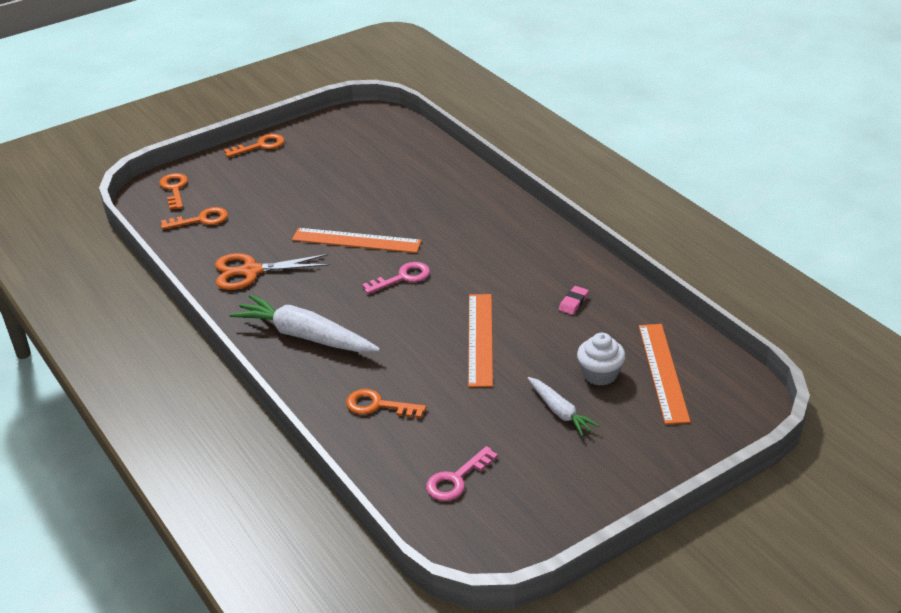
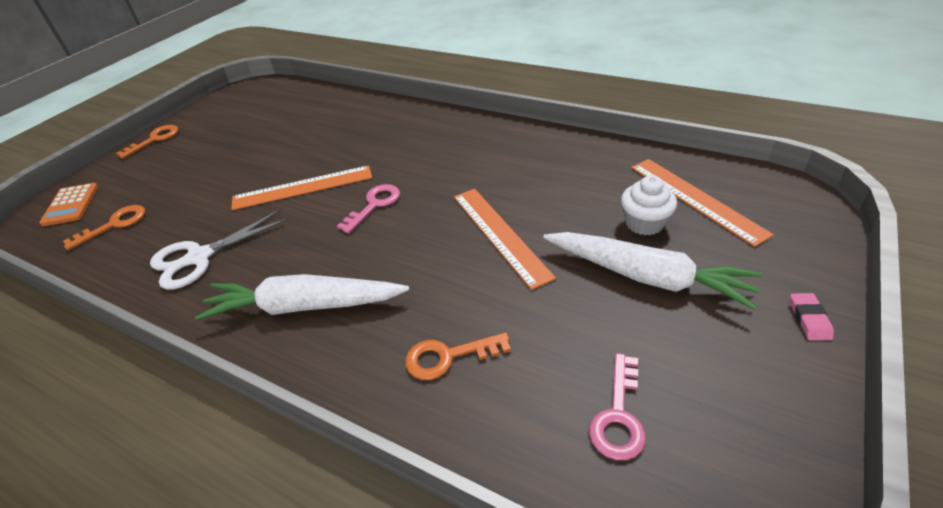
camera: 25 degrees left, 5 degrees up
(174, 189) = (71, 205): orange key -> orange calculator
(251, 271) = (199, 257): orange scissors -> white scissors
(560, 411) = (647, 277): white carrot -> white carrot, size x1.80
(573, 303) = (555, 169): pink eraser -> pink eraser (809, 319)

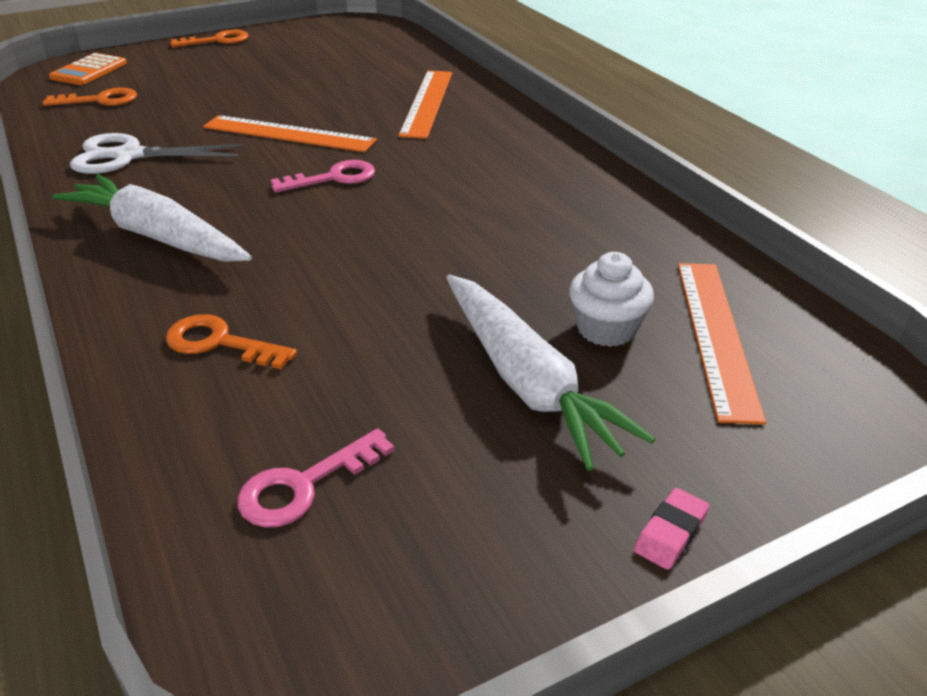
camera: 30 degrees right, 5 degrees down
(499, 234) = (421, 262): orange ruler -> orange ruler (427, 103)

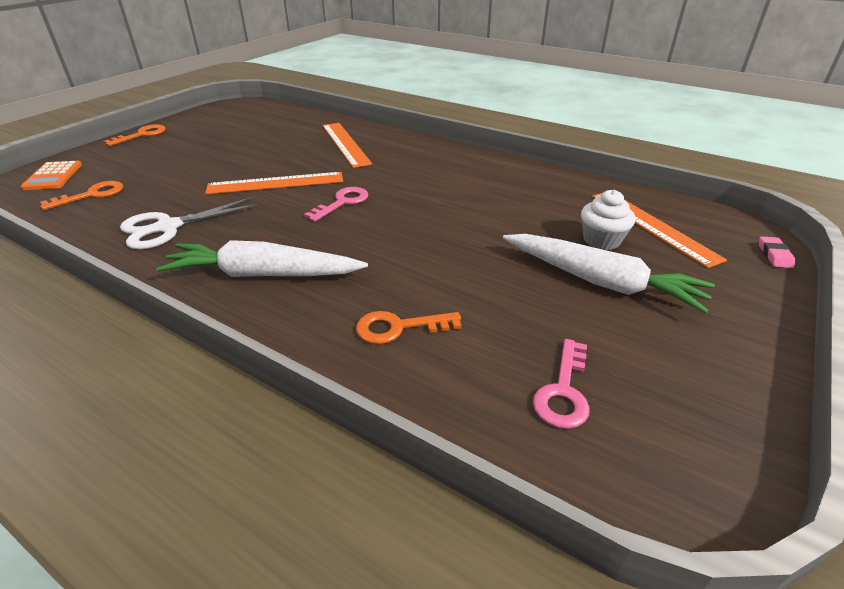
camera: 30 degrees left, 0 degrees up
(670, 533) = (759, 330): pink eraser -> pink eraser (774, 255)

